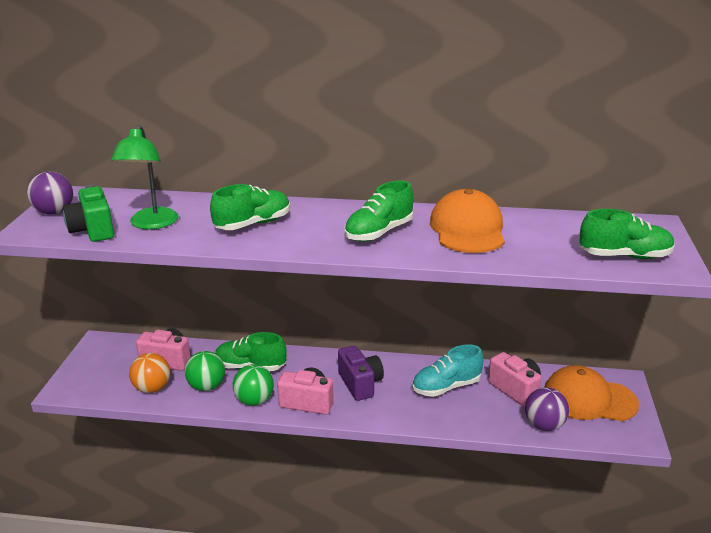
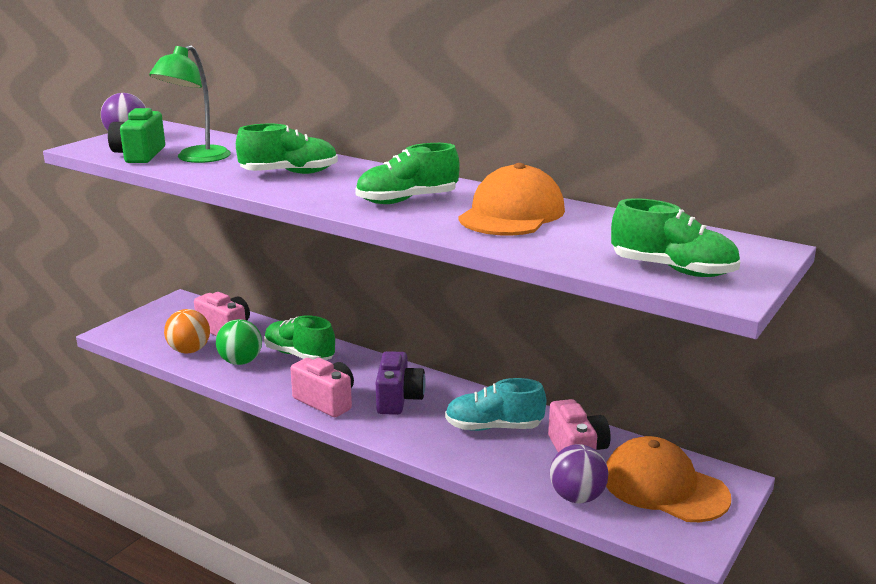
camera: 25 degrees right, 5 degrees down
(254, 400) = (274, 386): green ball -> none

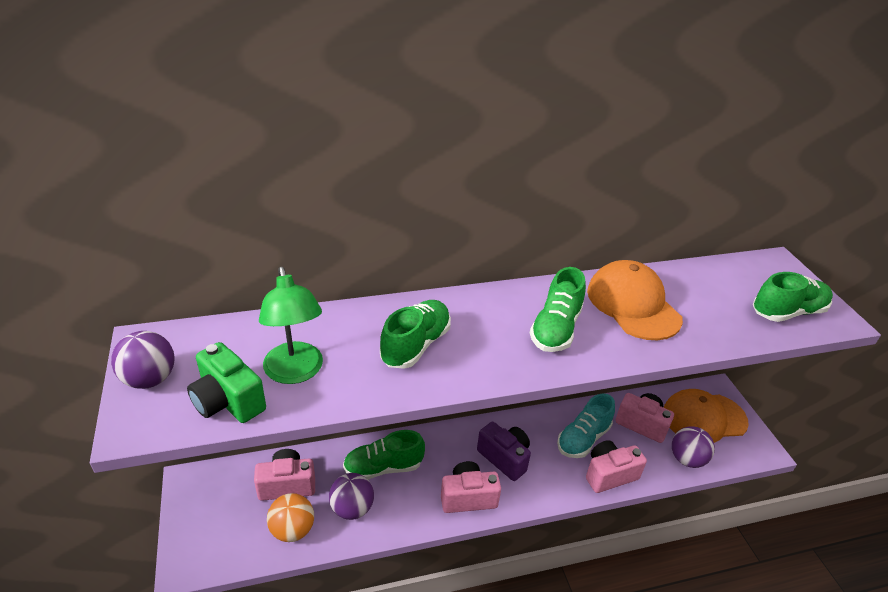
camera: 50 degrees left, 15 degrees up
(241, 362) = (352, 508): green ball -> purple ball
(471, 459) = (609, 474): none -> pink camera

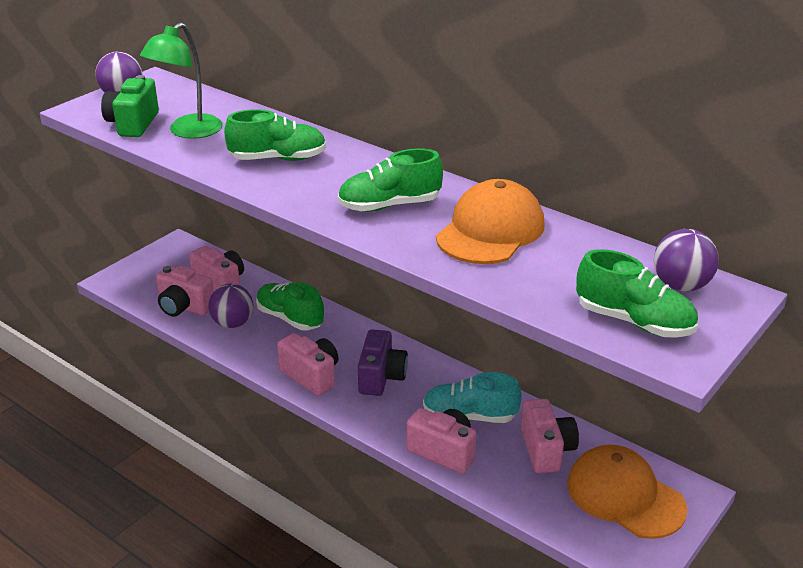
camera: 55 degrees right, 5 degrees down
(292, 530) = (184, 307): orange ball -> pink camera
(687, 459) = (538, 502): purple ball -> purple ball (681, 285)

